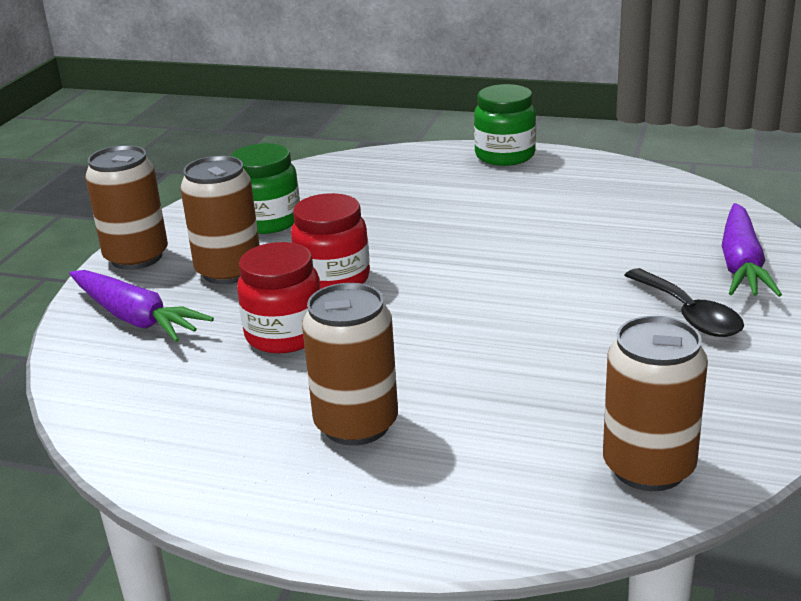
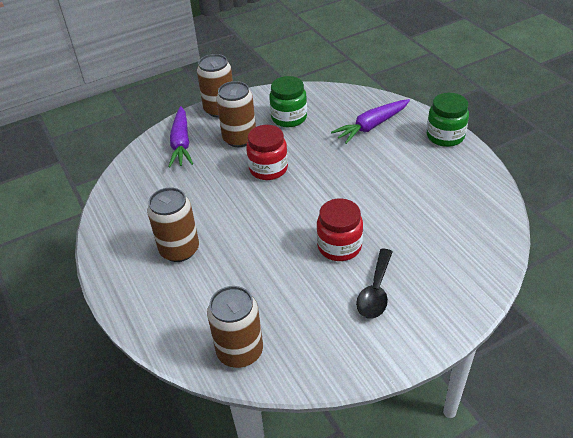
camera: 45 degrees right, 15 degrees up
(284, 335) = (214, 187): red jar -> red jar (339, 246)
(741, 264) = (447, 281): purple carrot -> purple carrot (371, 126)

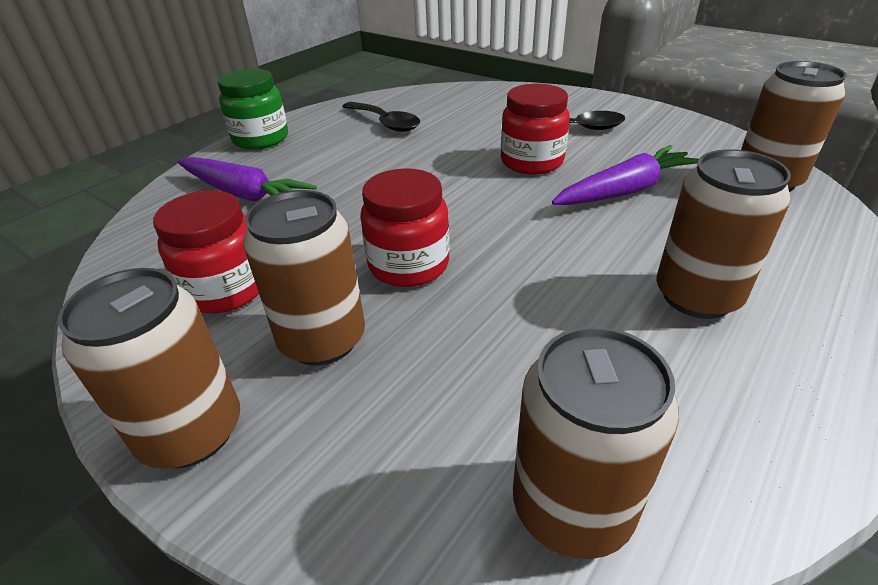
camera: 115 degrees left, 5 degrees down
(134, 174) = (572, 507): none -> brown can
(181, 143) = (379, 453): purple carrot -> purple carrot (625, 190)
(289, 118) = (226, 289): green jar -> red jar
(443, 194) = (385, 123): none -> black spoon

